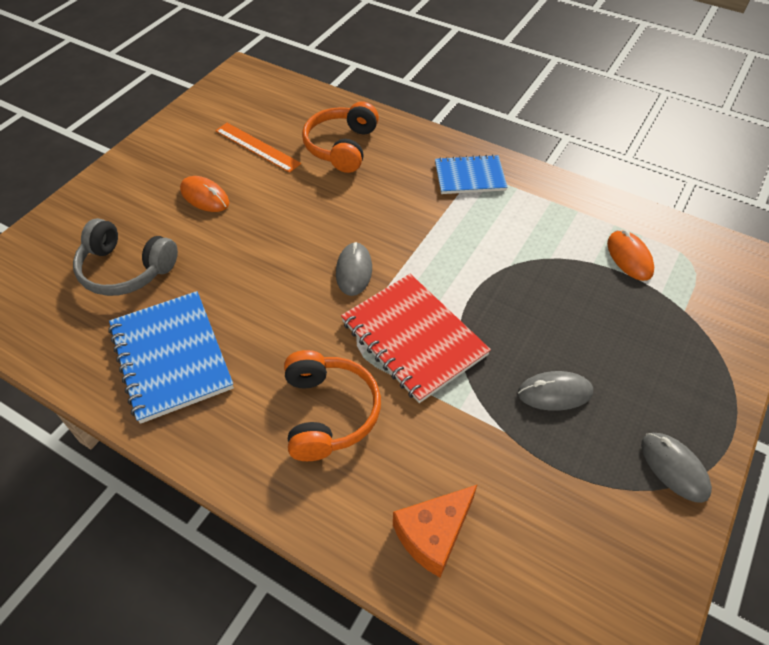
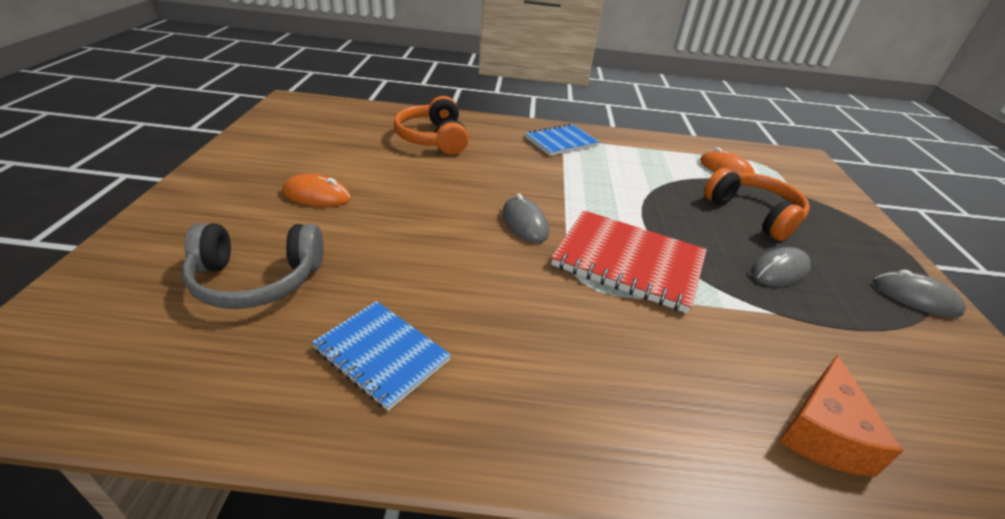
camera: 30 degrees left, 15 degrees down
(171, 357) = (381, 355): blue notebook -> blue notebook, size x0.64
(257, 147) = (348, 149): orange ruler -> none
(329, 412) = (611, 352): orange headphones -> orange headphones (753, 214)

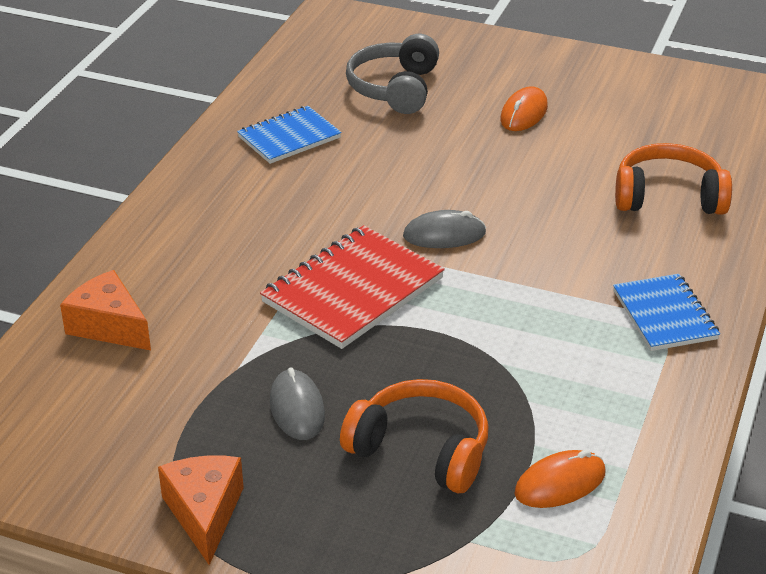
camera: 110 degrees right, 0 degrees up
(753, 214) = (421, 449): orange headphones -> orange headphones turned 135 degrees counterclockwise
(915, 298) = (204, 513): grey mouse -> orange cheese

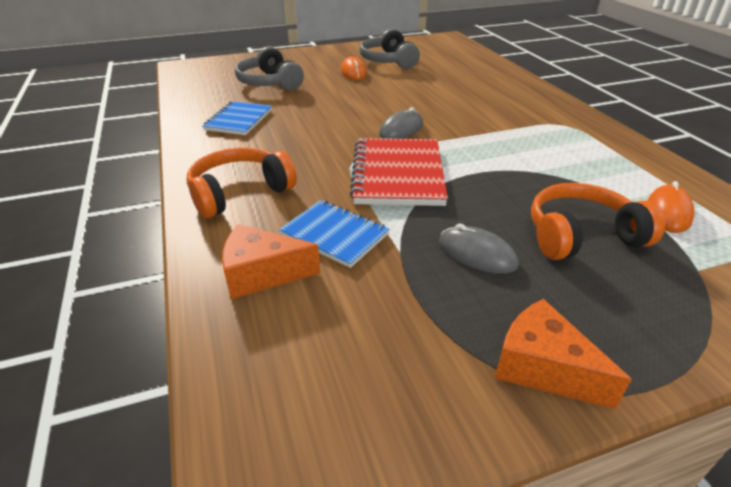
camera: 40 degrees left, 0 degrees up
(605, 110) = (388, 61): none -> grey headphones
(665, 315) = (557, 120): blue notebook -> blue notebook (334, 235)
(668, 197) = (472, 80): orange headphones -> orange headphones (239, 192)

